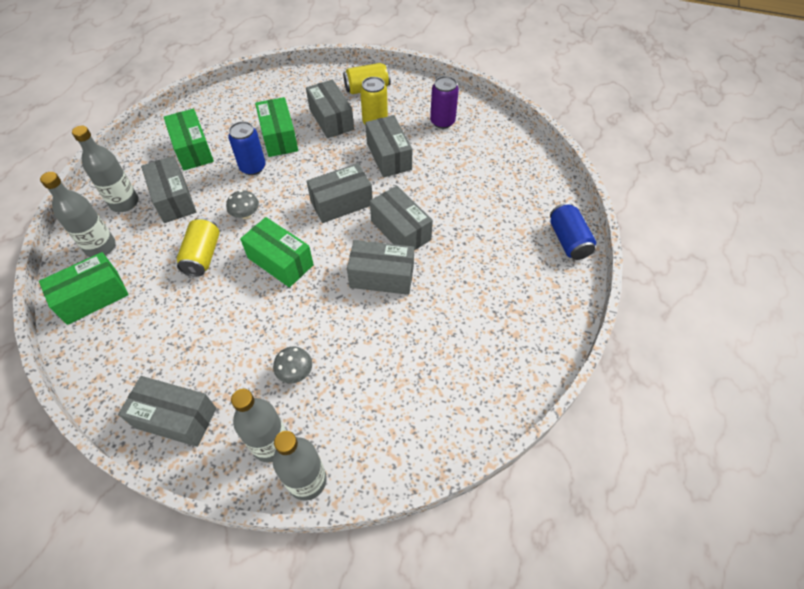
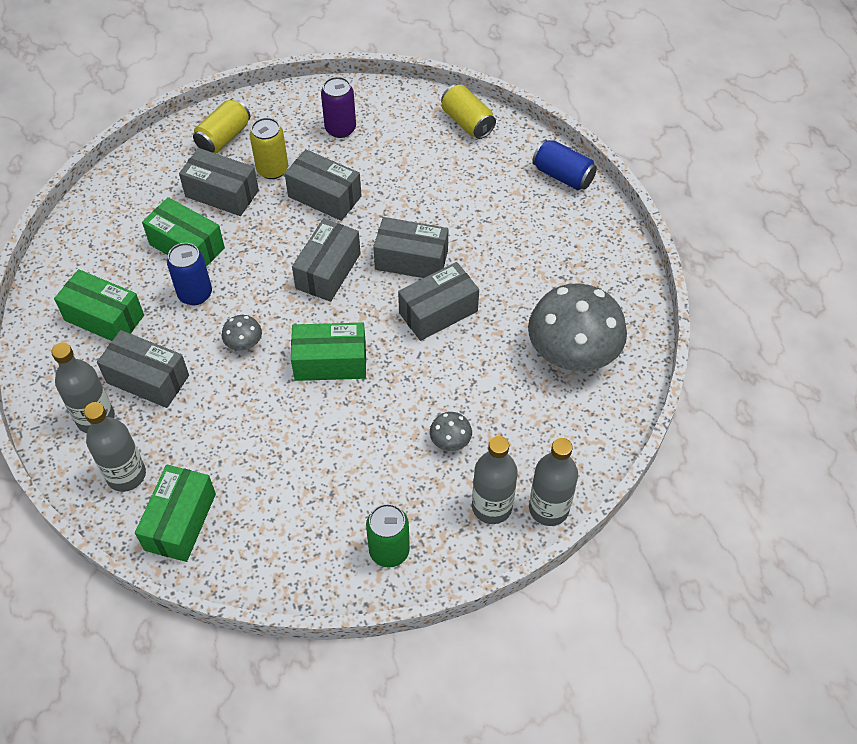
camera: 40 degrees left, 0 degrees up
(176, 418) = (389, 551): grey box -> green can
(203, 255) = (247, 409): yellow can -> yellow can (467, 122)
(446, 374) = (572, 353): none -> grey mushroom

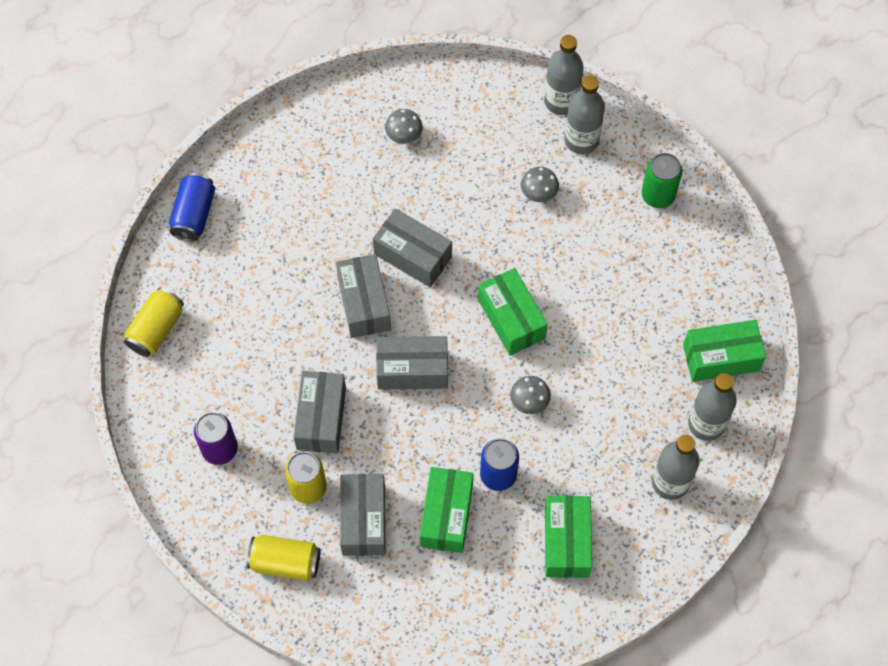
camera: 115 degrees left, 10 degrees up
(148, 379) = (609, 462): grey box -> none
(572, 353) = (404, 135): grey mushroom -> grey mushroom, size x0.42

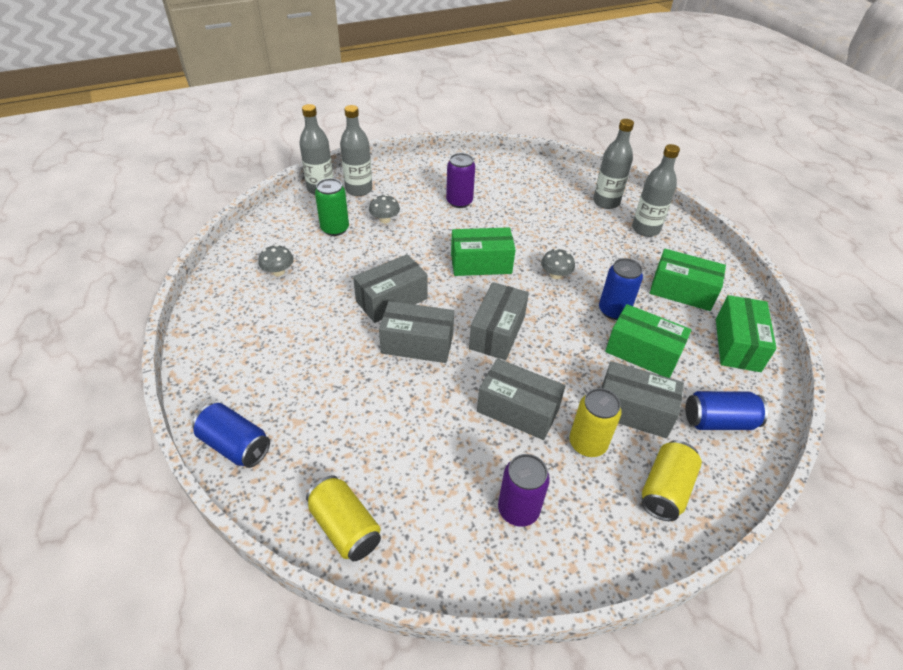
camera: 70 degrees left, 20 degrees down
(383, 600) = (718, 421): none -> blue can
(615, 256) = (459, 201): none -> purple can
(658, 195) = (425, 172): green can -> green can (335, 229)
(721, 357) = (559, 183): green box -> green box (737, 345)

